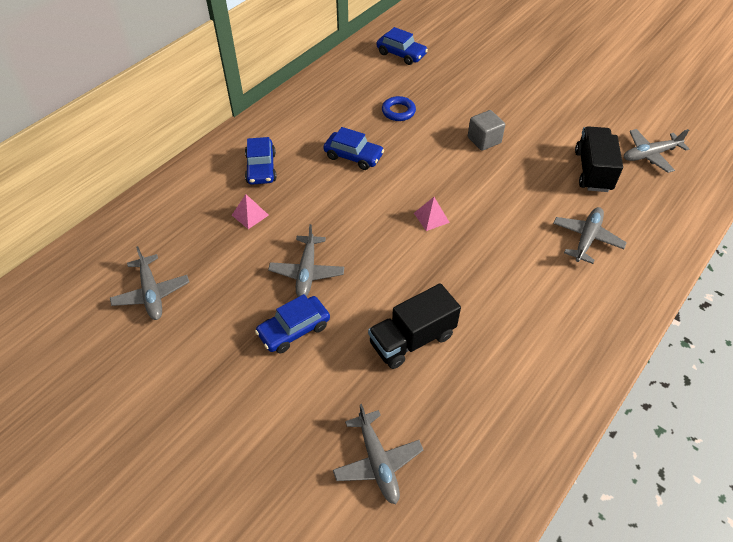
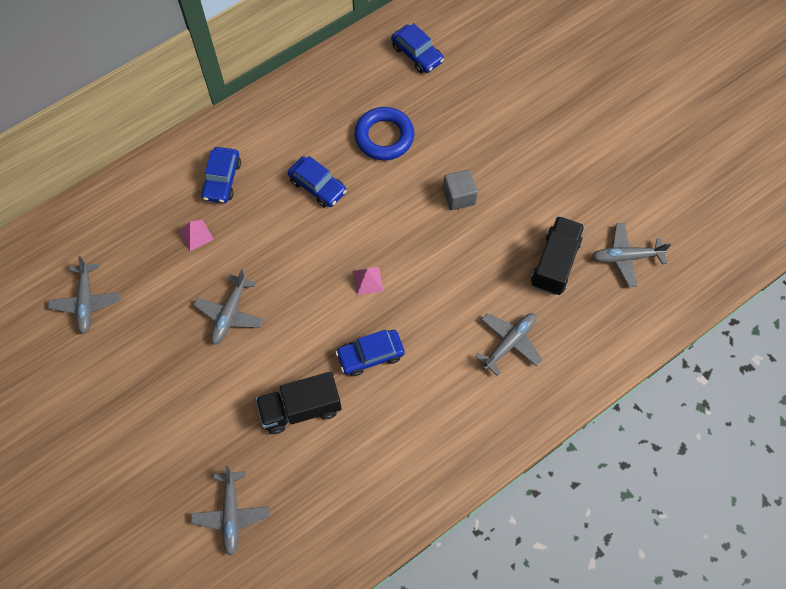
camera: 15 degrees right, 15 degrees up
(294, 330) = (200, 372): blue car -> blue car (370, 355)
(398, 111) = (384, 137): blue ring -> blue ring, size x1.62

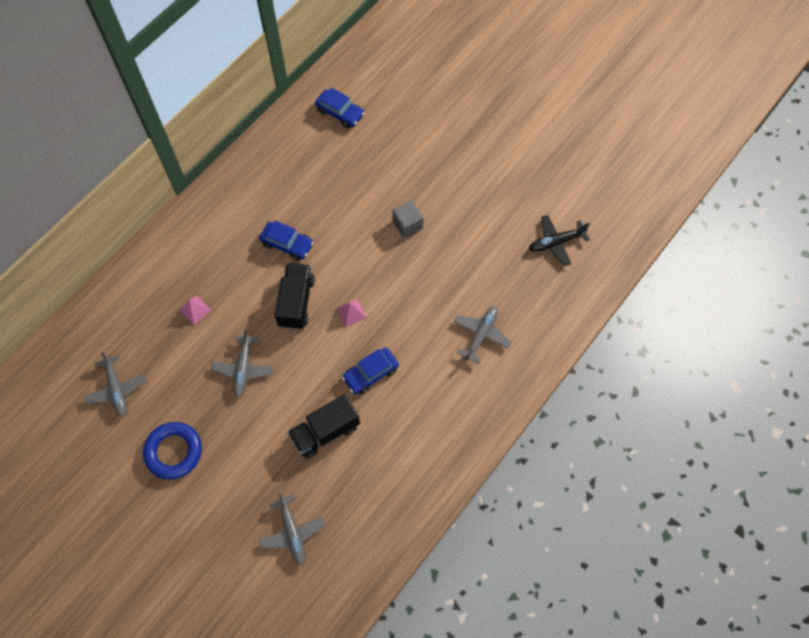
camera: 15 degrees left, 0 degrees up
(222, 180) = (204, 258): blue car -> none
(384, 137) = (331, 189): blue ring -> blue ring (174, 452)
(555, 263) = (500, 261): black truck -> black truck (296, 302)
(626, 257) = (556, 242): grey plane -> black plane

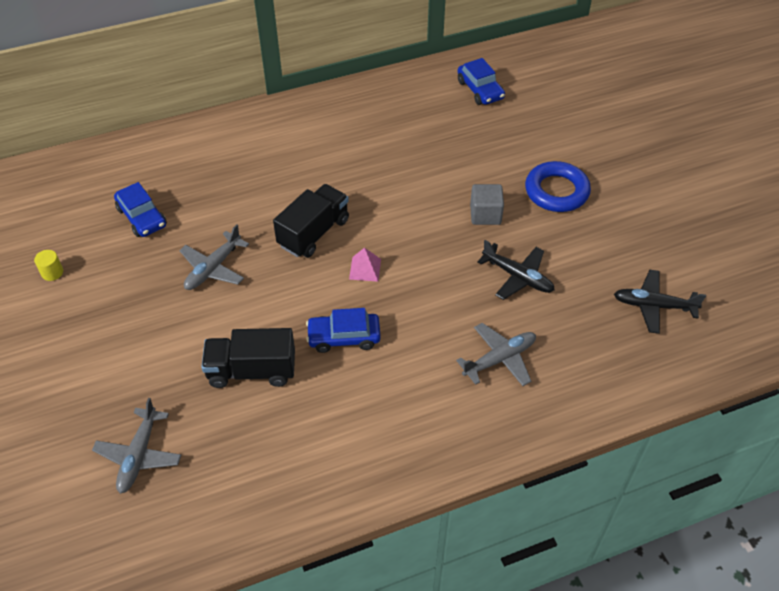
camera: 30 degrees right, 15 degrees down
(117, 389) = (78, 228): grey plane -> none
(125, 435) = (52, 272): none -> yellow cylinder
(174, 452) = (84, 310): blue ring -> blue ring (556, 191)
(195, 310) = (207, 194): pink pyramid -> none
(287, 244) = (343, 178): blue car -> blue car (142, 217)
(458, 265) = (518, 277): none -> black plane

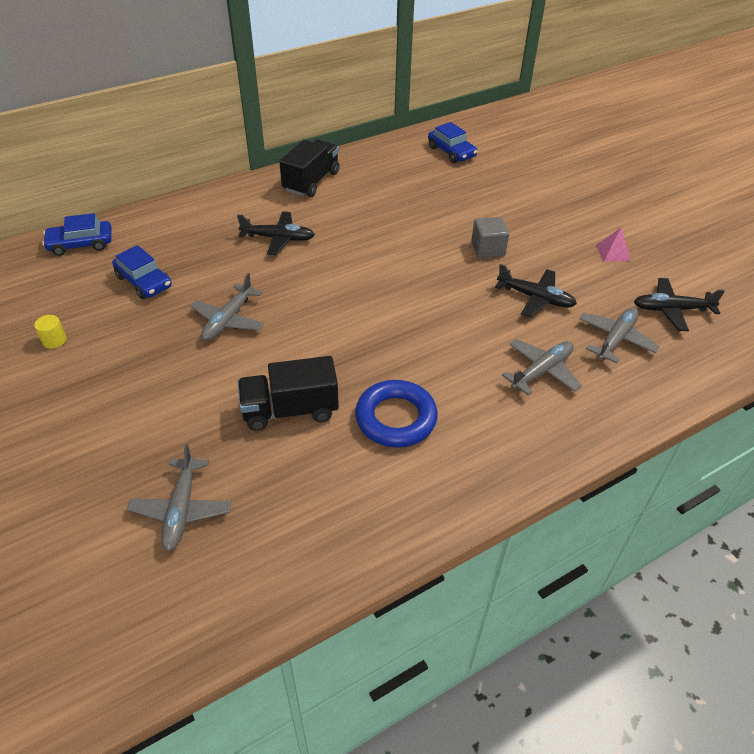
camera: 10 degrees left, 5 degrees down
(278, 180) = (278, 238): none -> black plane
(313, 233) = (324, 279): black truck -> black truck (311, 182)
(344, 337) = (379, 368): blue car -> blue car (81, 244)
(365, 269) = (384, 305): pink pyramid -> pink pyramid (613, 252)
(556, 191) = (548, 225): blue ring -> blue ring (396, 418)
(584, 333) = (615, 339): none -> grey plane

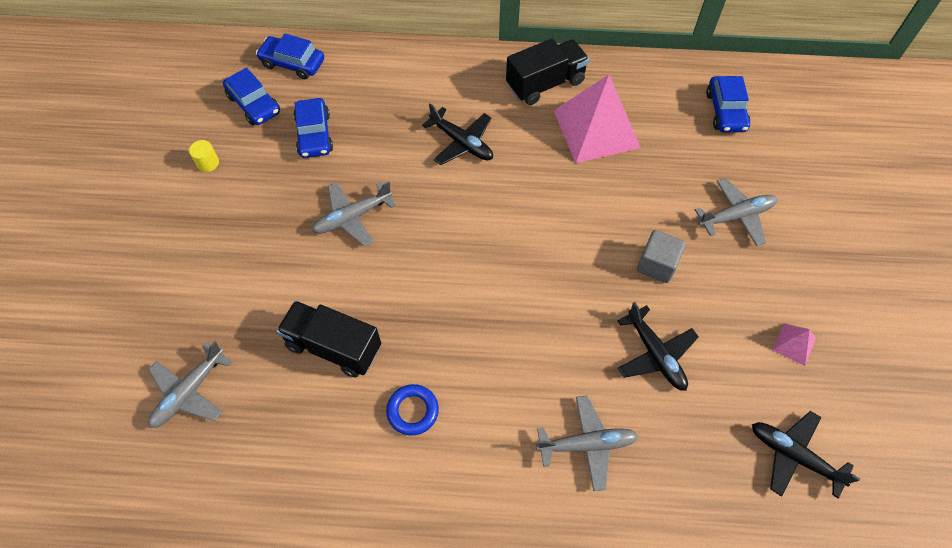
camera: 35 degrees right, 15 degrees up
(66, 284) = (254, 104): none -> blue car
(373, 193) = (596, 128): none -> pink pyramid
(396, 418) = (412, 411): blue ring -> blue ring, size x0.62
(615, 339) = (696, 454): grey plane -> grey plane (736, 216)

